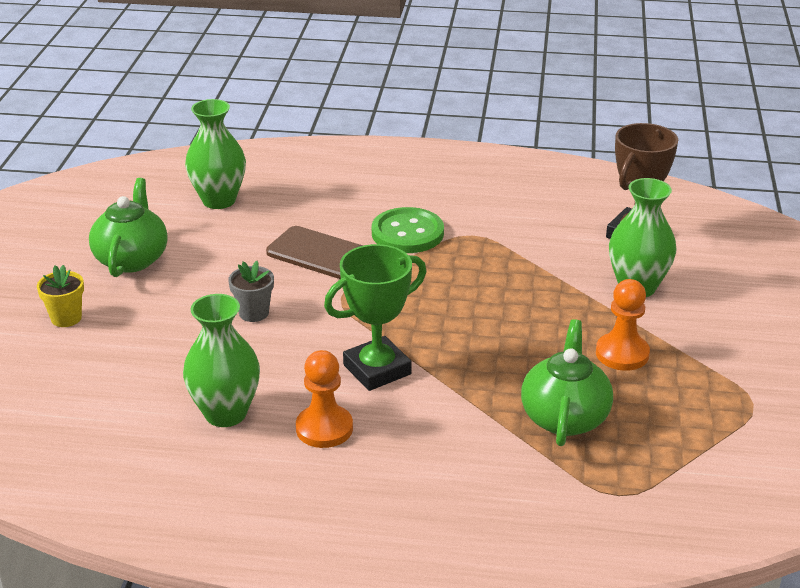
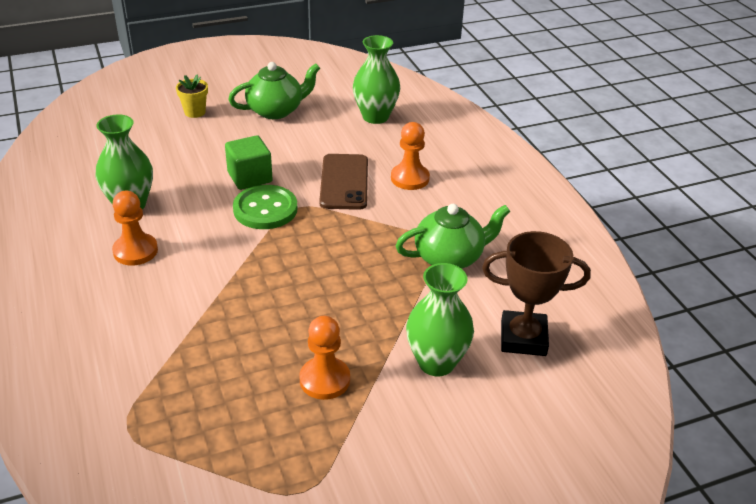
camera: 60 degrees right, 5 degrees up
(254, 313) = (250, 177): grey flower pot -> green cube
(354, 215) = (410, 178): none -> orange pawn
(377, 369) = (218, 252): green trophy -> none
(407, 233) = (408, 210): green button -> green button (265, 209)
(564, 417) = (213, 369): green teapot -> green teapot (449, 257)

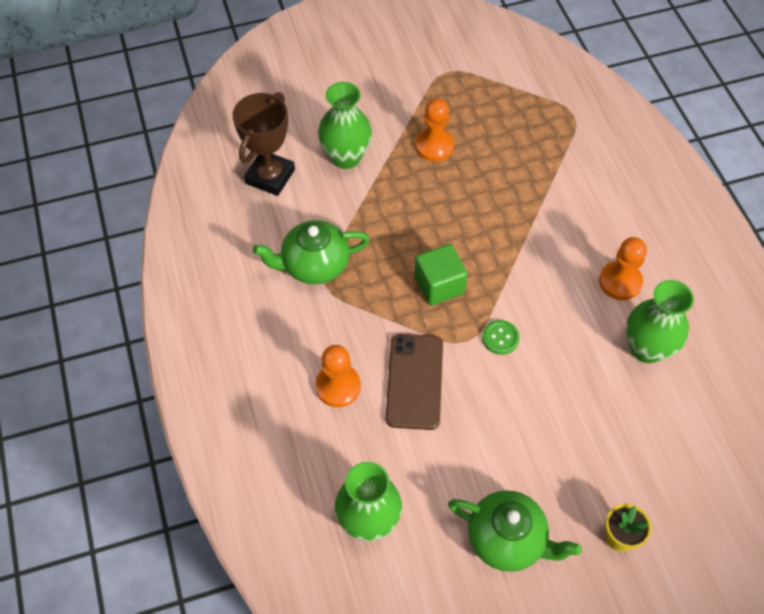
camera: 175 degrees left, 20 degrees up
(250, 177) = (524, 392): green cube -> green cube (439, 285)
(265, 209) = (500, 338): green button -> green button, size x0.54
(276, 110) = (507, 539): green teapot -> green teapot turned 135 degrees counterclockwise
(523, 338) = (270, 176): brown trophy -> brown trophy turned 75 degrees counterclockwise

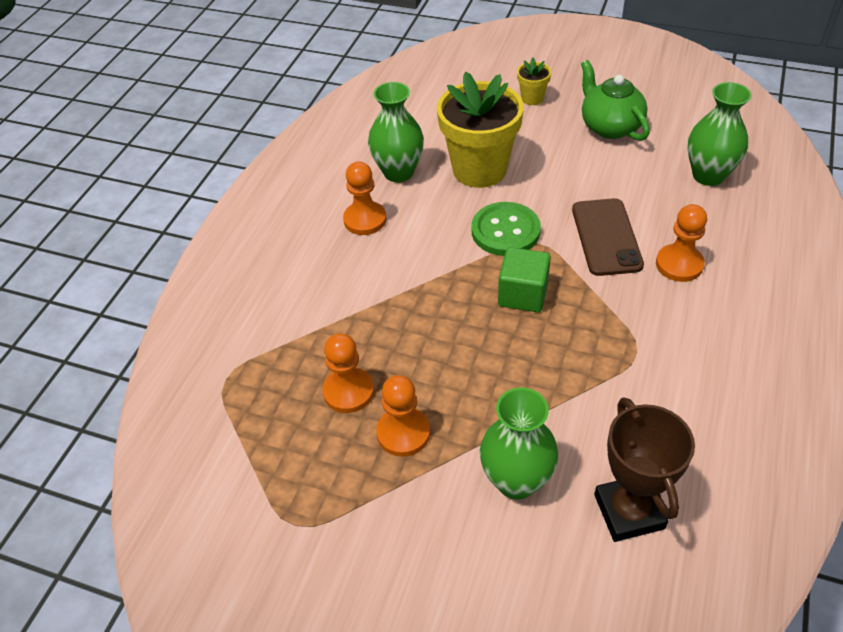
camera: 140 degrees left, 10 degrees down
(270, 176) = (629, 511): brown trophy -> brown trophy turned 75 degrees counterclockwise
(314, 265) = (637, 376): green teapot -> none
(414, 381) = (606, 237): brown phone -> brown phone turned 45 degrees counterclockwise
(491, 150) = (348, 391): none -> orange pawn
(500, 338) = (505, 231): green button -> green button, size x1.86
(581, 396) = (479, 169): none -> yellow flower pot

